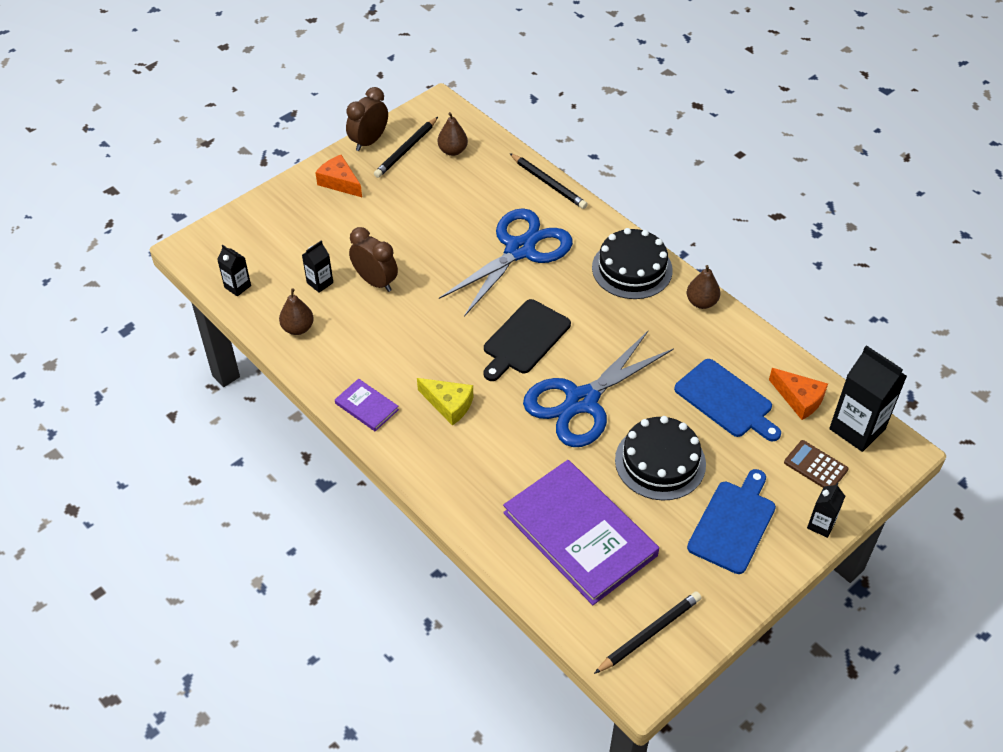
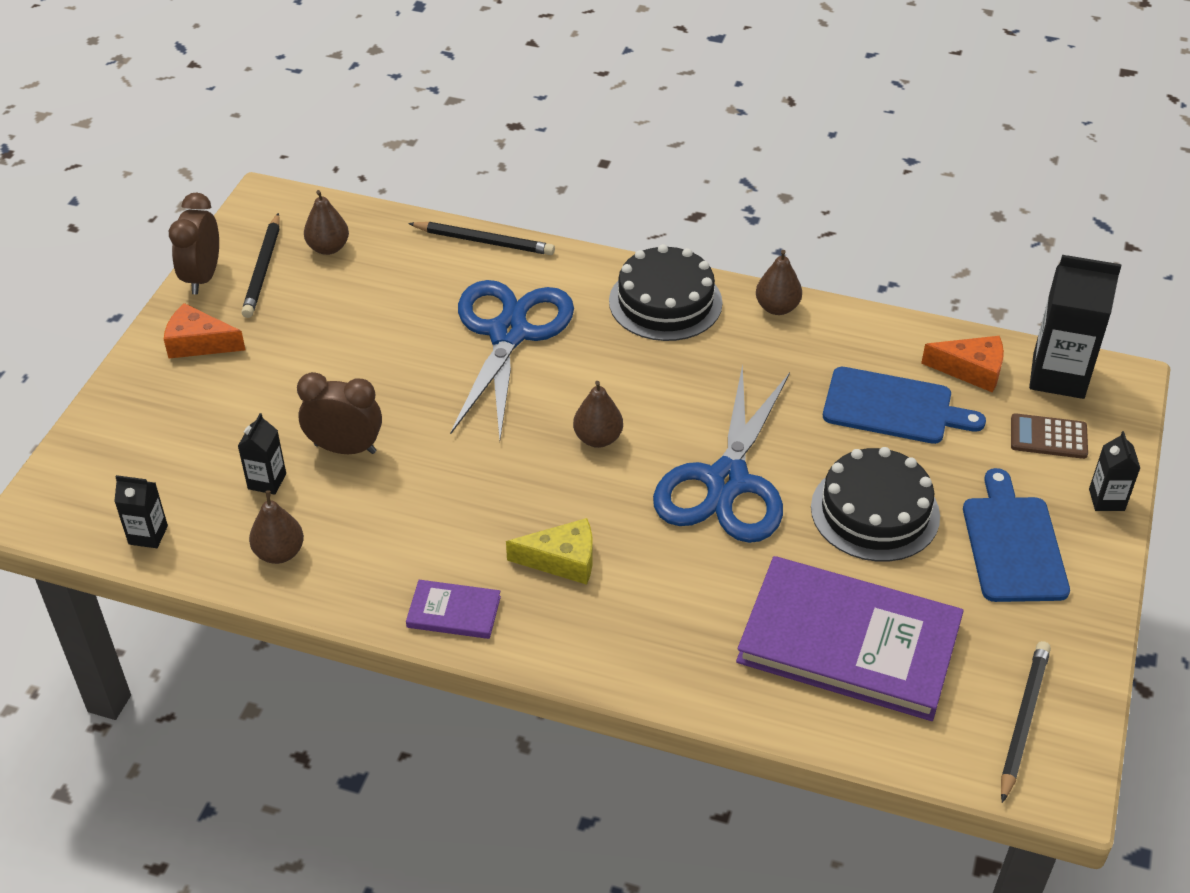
camera: 30 degrees left, 5 degrees down
(524, 339) = (598, 438): black cutting board -> brown pear

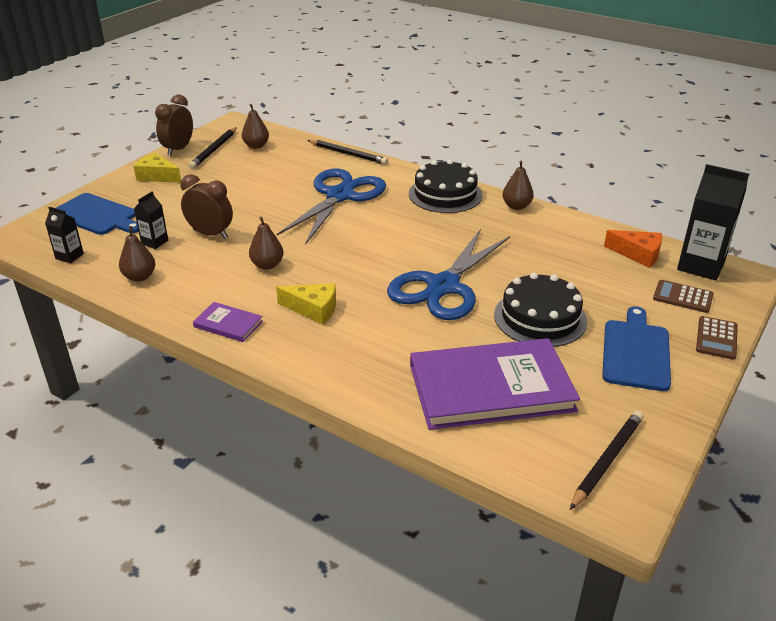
camera: 15 degrees right, 10 degrees down
(199, 343) = (157, 176): orange cheese -> yellow cheese
(598, 438) = (369, 252): brown pear -> brown pear (267, 265)
(849, 642) = (490, 388): purple book -> purple book turned 45 degrees counterclockwise
(893, 407) = (575, 265): blue cutting board -> blue cutting board (97, 215)
(1106, 500) = (716, 338): black carton -> brown calculator

